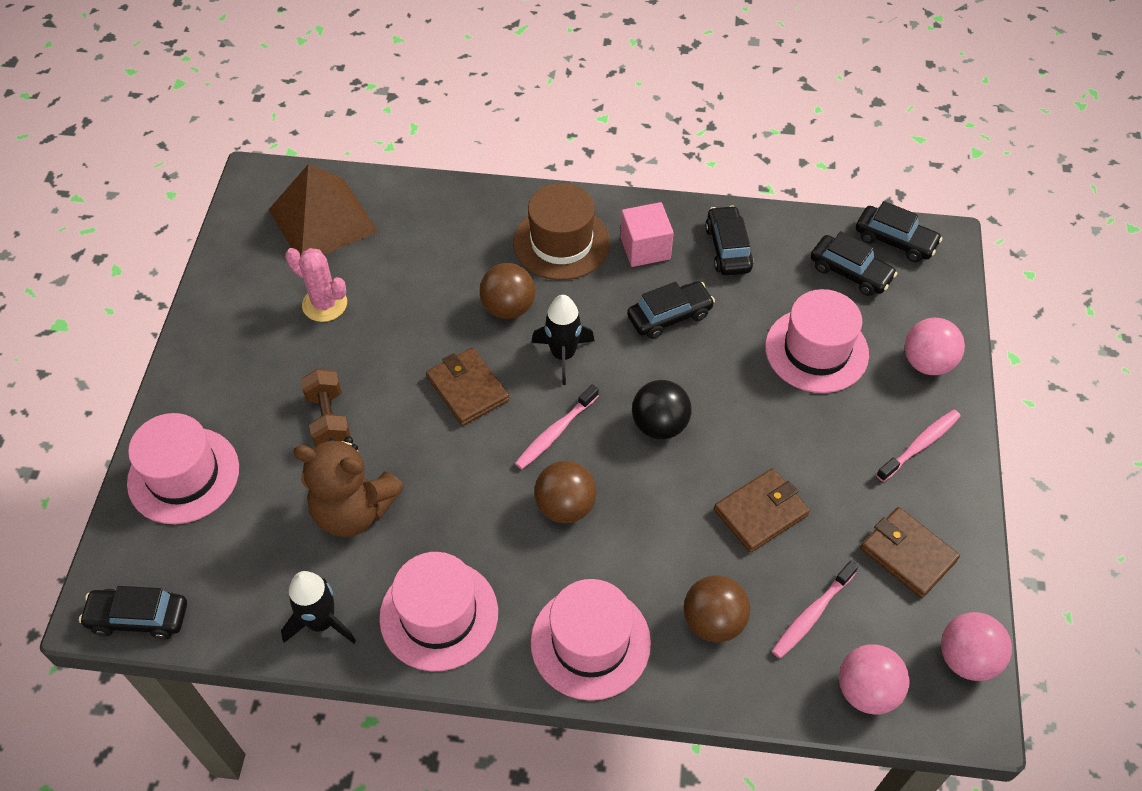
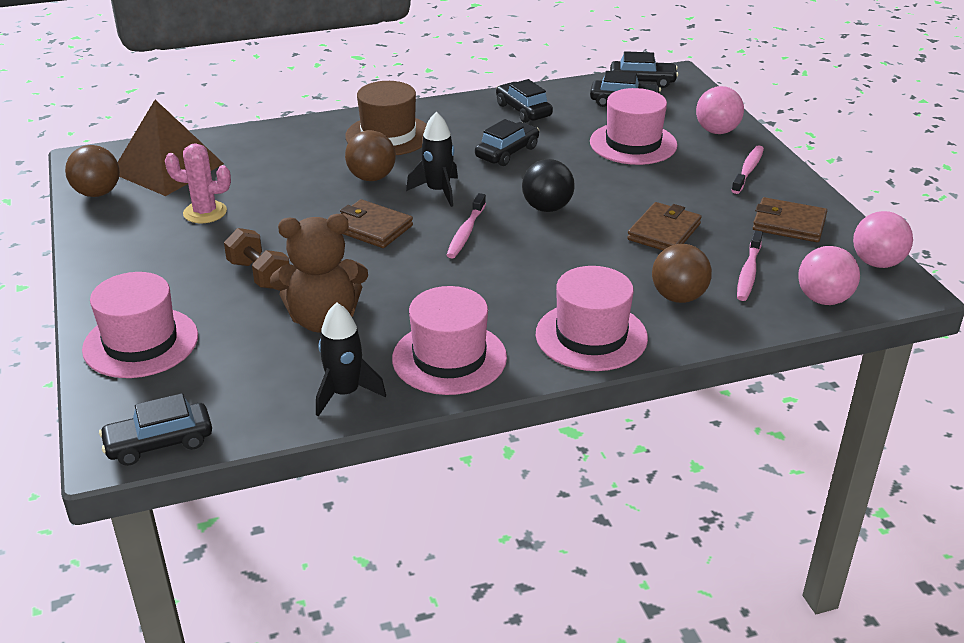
camera: 25 degrees left, 20 degrees down
(565, 506) = (507, 269): brown ball -> brown ball (97, 193)
(645, 248) = (459, 124): pink cube -> none

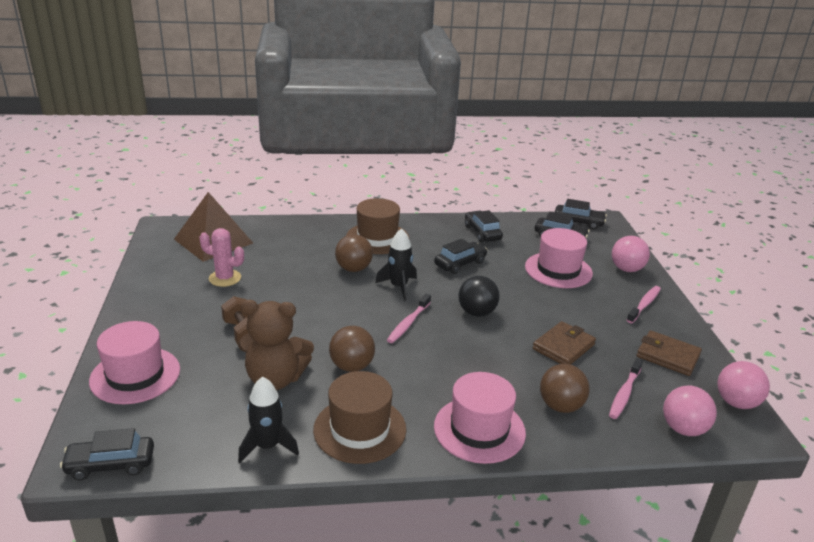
camera: 10 degrees right, 5 degrees down
(97, 193) = (158, 252): brown ball -> brown ball (352, 366)
(372, 228) = (339, 309): brown wallet -> none
(449, 358) = (360, 429): pink hat -> brown hat

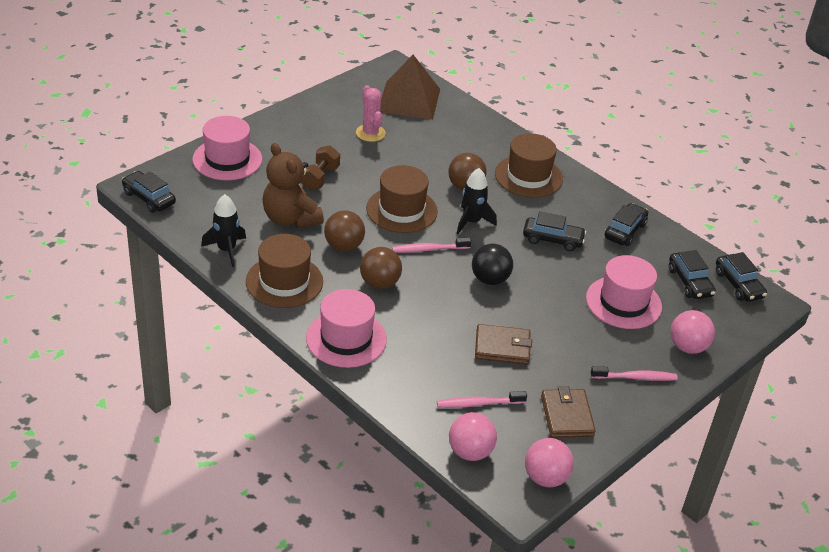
camera: 50 degrees right, 10 degrees up
(343, 312) = (401, 210): none -> brown hat
(560, 406) = (420, 372): brown ball -> brown ball (379, 283)

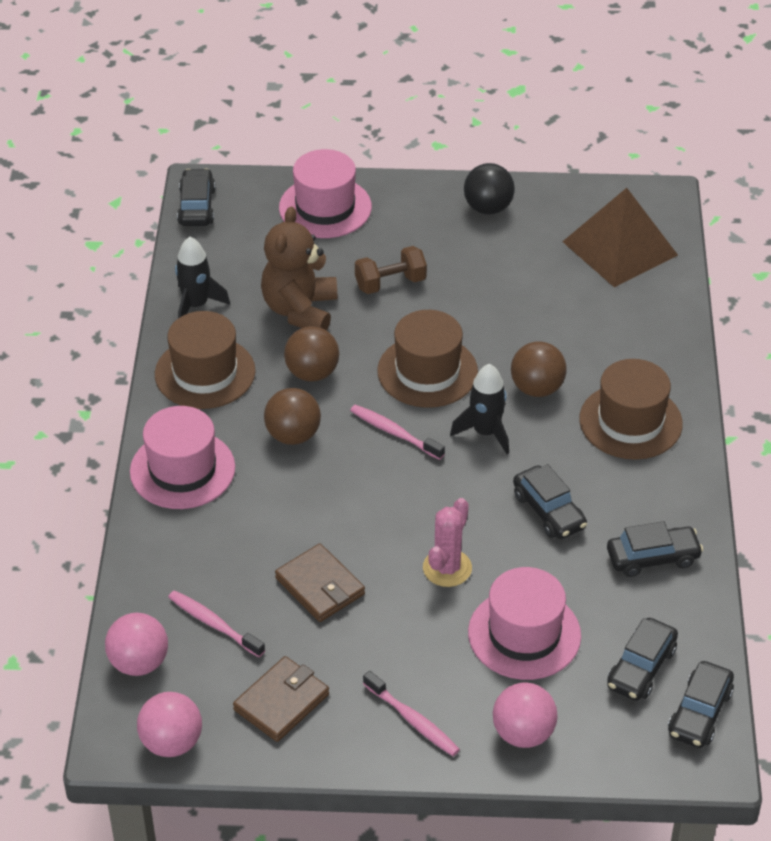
camera: 50 degrees right, 5 degrees up
(370, 133) = (517, 263): pink cactus -> pink cactus (447, 568)
(490, 279) = (412, 508): black ball -> black ball (488, 208)

